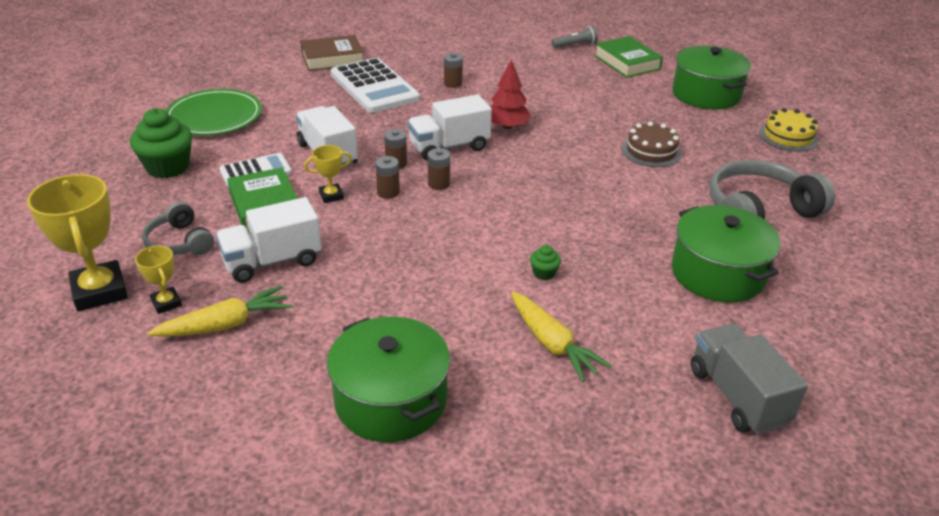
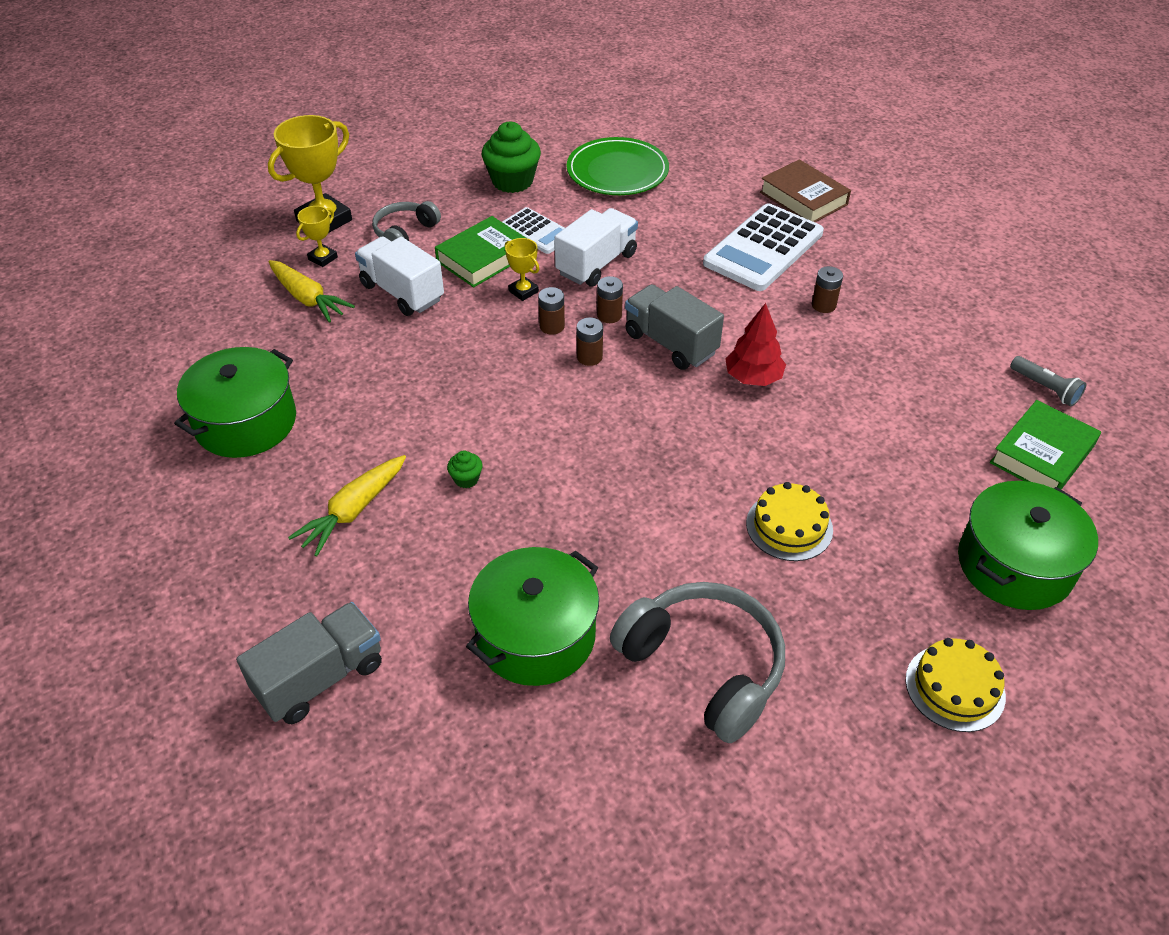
camera: 70 degrees right, 10 degrees up
(449, 147) = (670, 343): white truck -> grey truck
(651, 151) = (789, 526): brown cake -> yellow cake

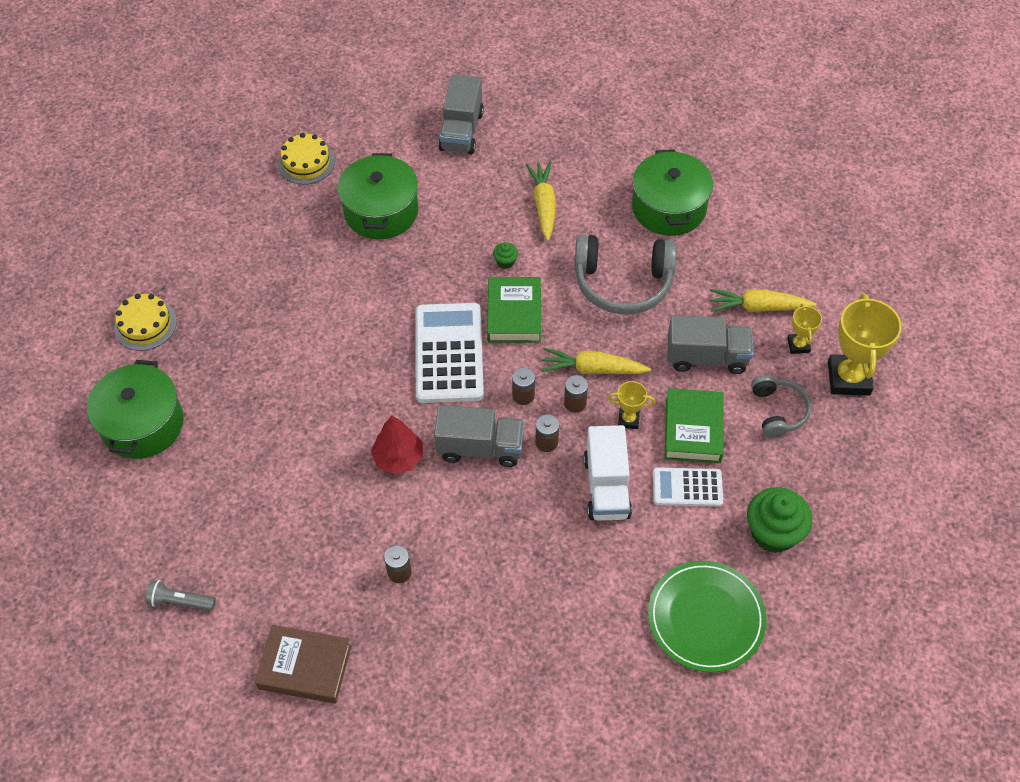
camera: 140 degrees right, 10 degrees up
(402, 292) = (706, 357): white truck -> grey truck
(505, 340) = (592, 369): none -> yellow carrot
(704, 666) = (284, 252): grey headphones -> grey headphones (623, 283)
(763, 248) = (495, 607): white calculator -> white calculator (449, 353)
(789, 526) = (294, 359): yellow cake -> yellow cake (306, 162)
(803, 198) = (513, 710): brown book -> brown book (305, 667)
(1042, 454) = (158, 529): green book -> green book (514, 314)

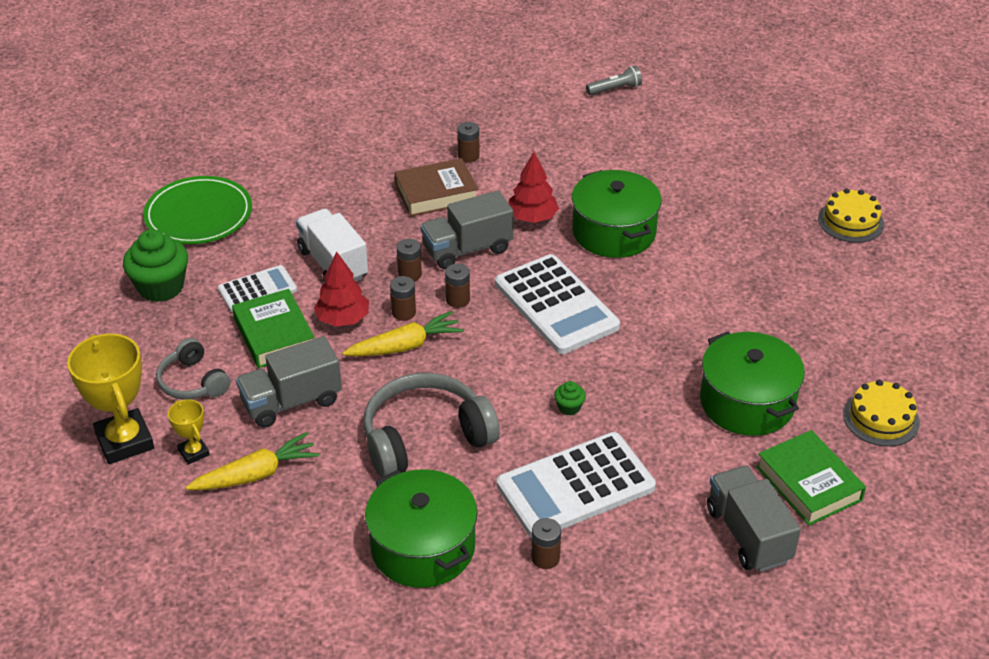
camera: 150 degrees right, 15 degrees down
(142, 424) = (764, 162): green pot -> green pot (613, 232)
(305, 667) = (492, 91): brown book -> brown book (436, 193)
(514, 314) = (520, 362): green book -> green book (808, 483)
(543, 205) = (575, 486): yellow carrot -> white calculator
(595, 169) = (545, 558): none -> brown battery
(628, 419) = (343, 319): yellow trophy -> red tree

